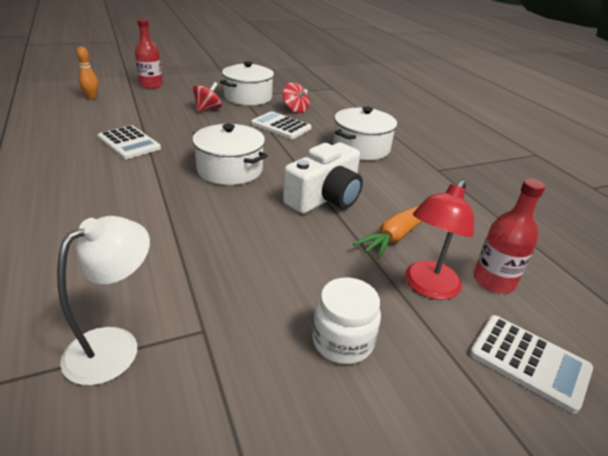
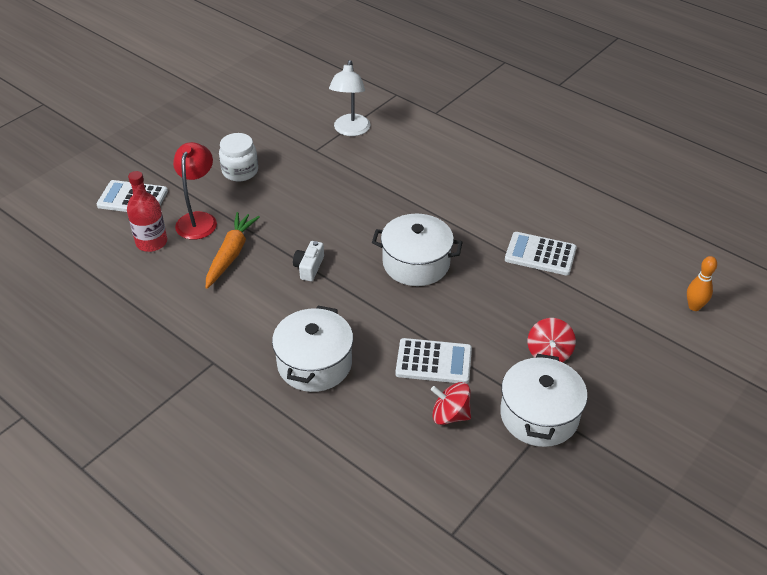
camera: 155 degrees right, 10 degrees up
(151, 85) = (685, 374): red bottle -> none
(325, 197) = (309, 267): white camera -> white camera, size x0.48

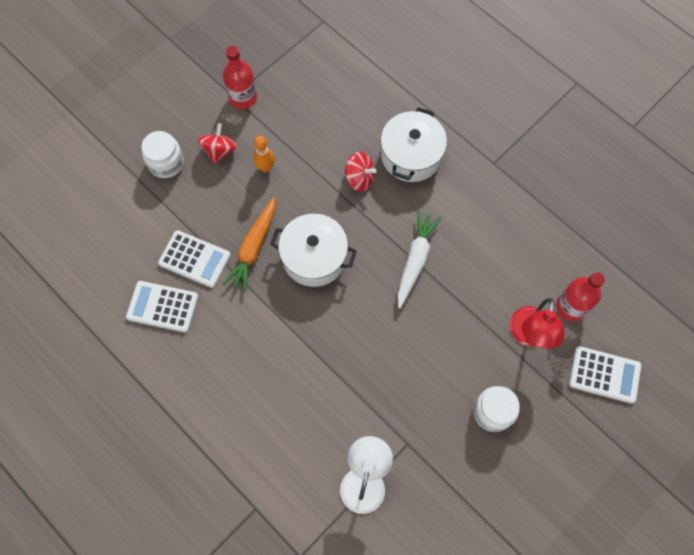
camera: 175 degrees left, 25 degrees up
(231, 254) = (490, 283): orange carrot -> orange carrot (253, 248)
(309, 267) = (415, 260): white camera -> white carrot
(433, 361) = (314, 150): white calculator -> white calculator (162, 307)
(450, 415) = (309, 103): red spinning top -> red spinning top (359, 178)
(539, 415) = (243, 98): white pot -> red bottle
(607, 336) = (166, 163): none -> white jar
(694, 306) = (79, 187): orange bowling pin -> orange bowling pin (265, 167)

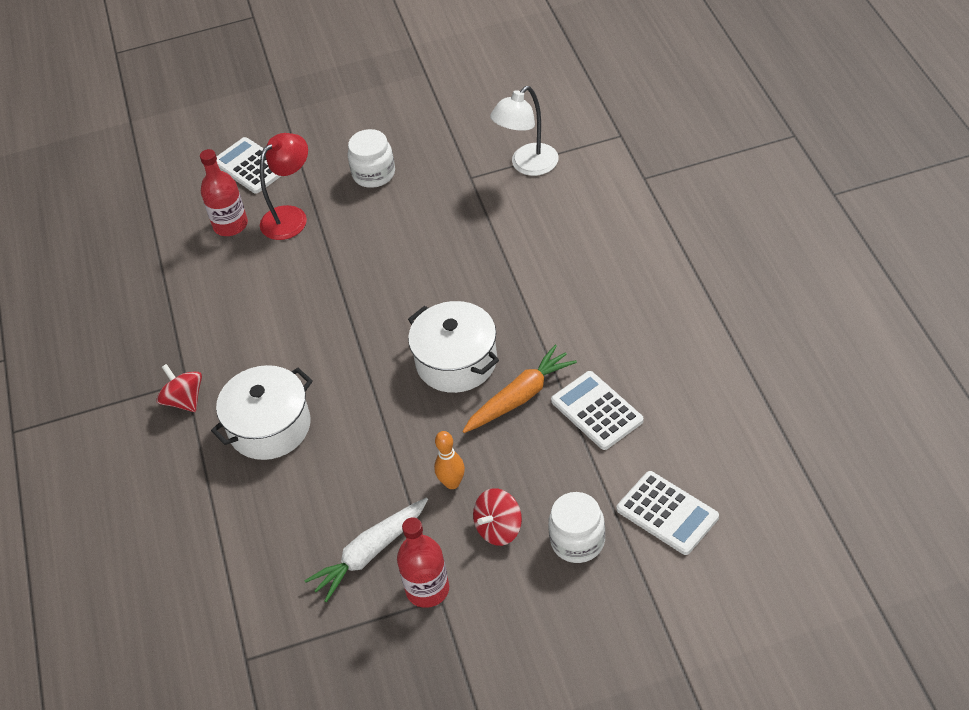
camera: 145 degrees left, 20 degrees down
(162, 307) = (658, 375): white calculator -> white calculator (667, 513)
(359, 178) = (348, 425): red spinning top -> red spinning top (184, 400)
(415, 260) = (349, 318): white carrot -> white carrot (370, 553)

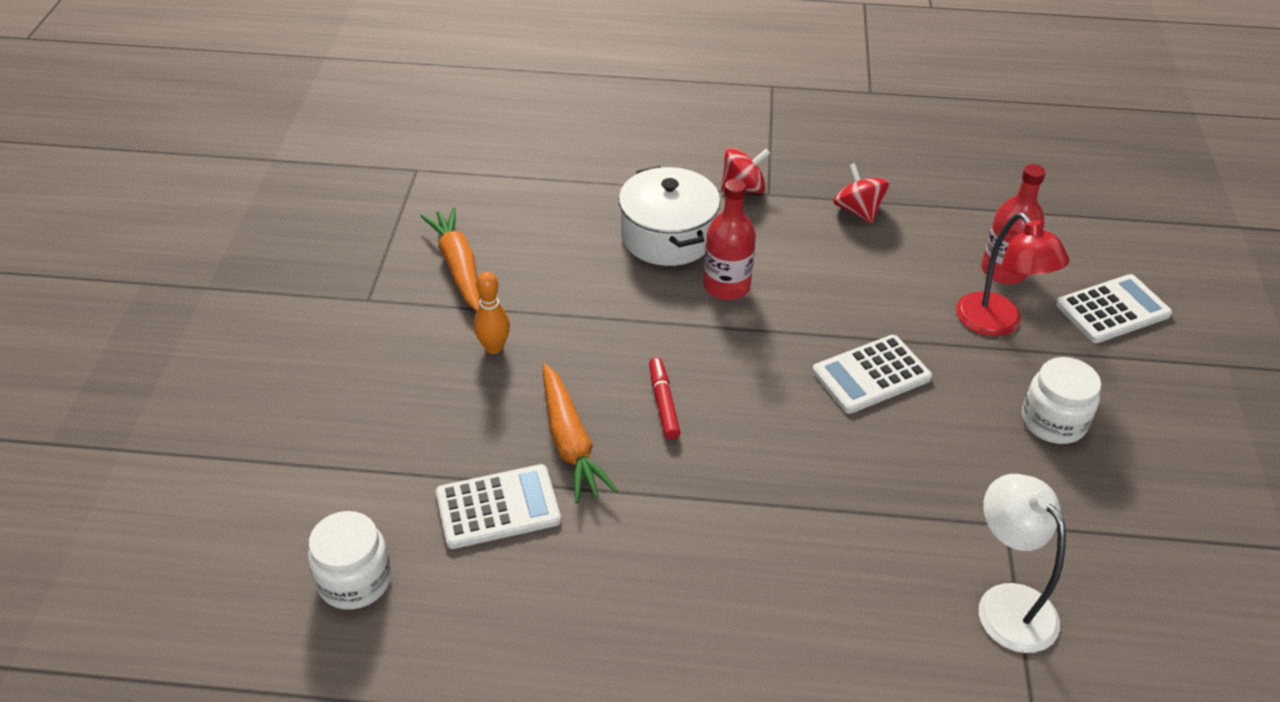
camera: 105 degrees right, 5 degrees down
(370, 553) = (458, 267): white carrot -> orange carrot
(427, 589) = (384, 294): red bottle -> red bottle (726, 286)
(456, 361) = (663, 403): white pot -> red marker
(499, 529) = (408, 365): red spinning top -> red spinning top (858, 211)
(577, 541) = (340, 422): white jar -> white jar (355, 580)
(667, 513) = (306, 515): white calculator -> white calculator (871, 375)

